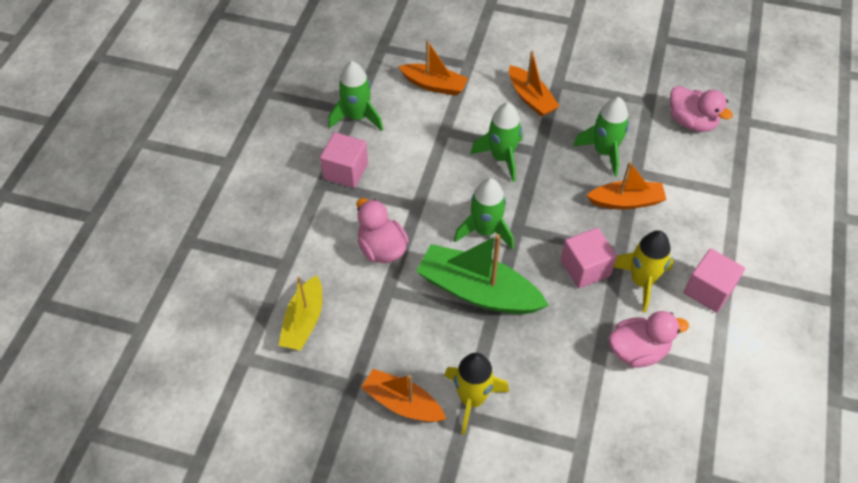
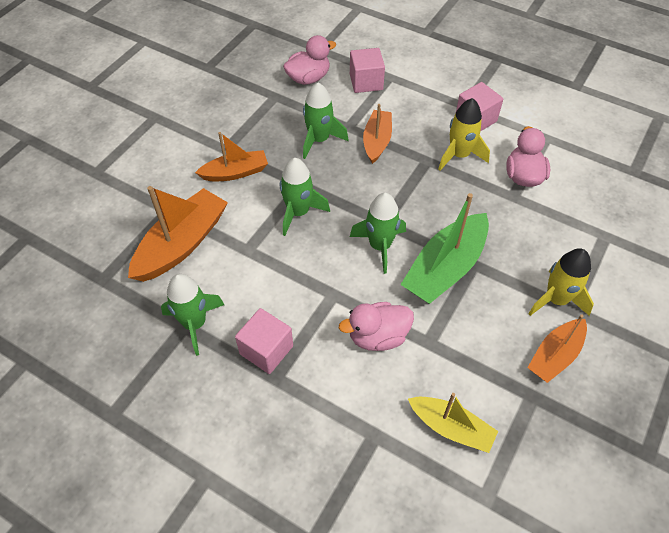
camera: 75 degrees left, 0 degrees up
(434, 85) = (182, 244): orange boat -> orange boat, size x1.59
(585, 268) = (438, 186): pink cube -> pink cube (366, 82)

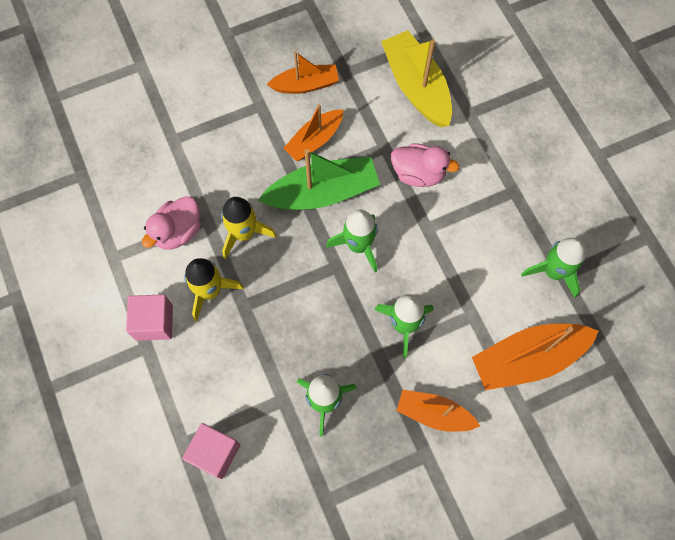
camera: 145 degrees left, 15 degrees up
(266, 350) = (508, 215): pink cube -> none
(308, 78) = (271, 505): pink duck -> none
(377, 141) = (270, 360): orange boat -> orange boat (314, 140)
(451, 428) = (416, 87): yellow boat -> yellow boat, size x1.59
(556, 299) = (264, 118): yellow rocket -> yellow rocket (244, 233)

